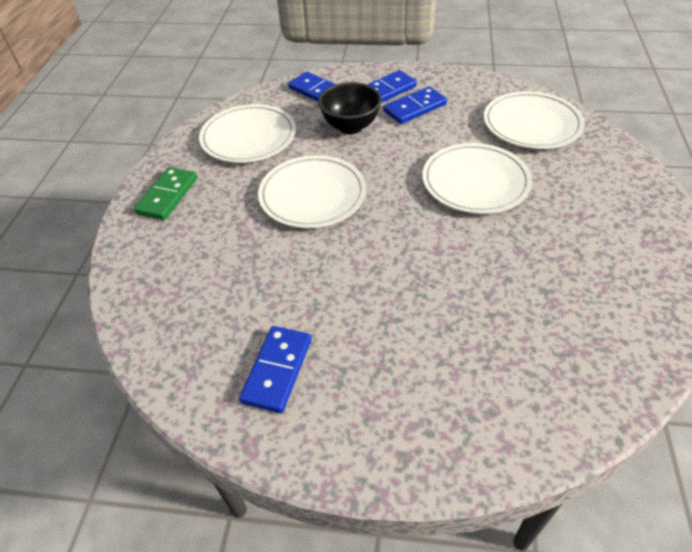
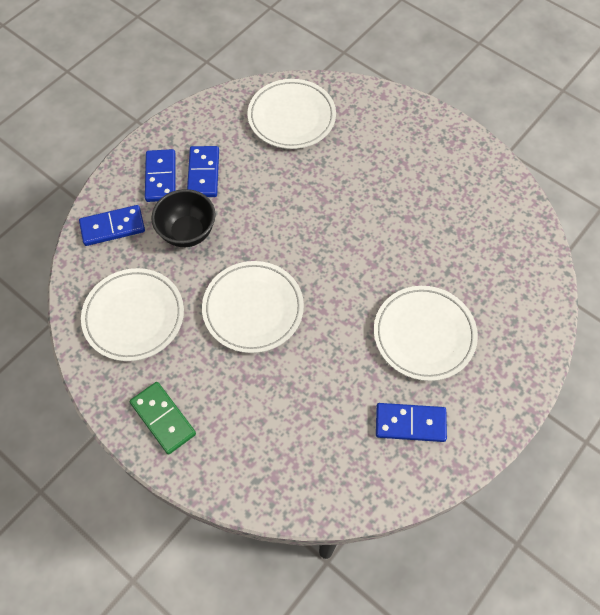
camera: 60 degrees left, 15 degrees up
(277, 370) = (410, 423): blue domino -> blue domino turned 45 degrees counterclockwise
(475, 182) = (324, 196): white plate -> white plate (424, 335)

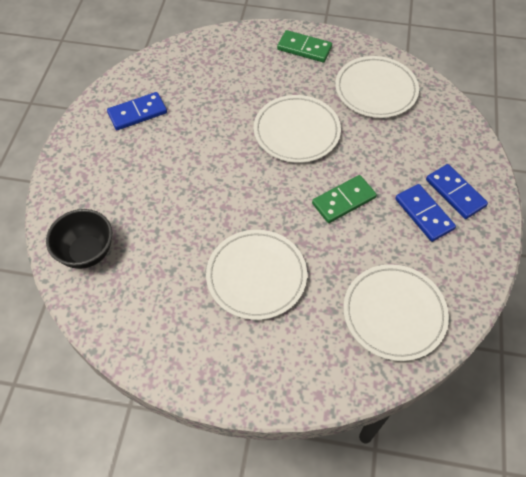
camera: 150 degrees right, 5 degrees down
(113, 227) = (451, 137): blue domino -> none
(187, 232) = (391, 160): black bowl -> black bowl (87, 252)
(261, 217) = (343, 200): none -> green domino
(424, 335) = (154, 172): white plate -> white plate (256, 276)

